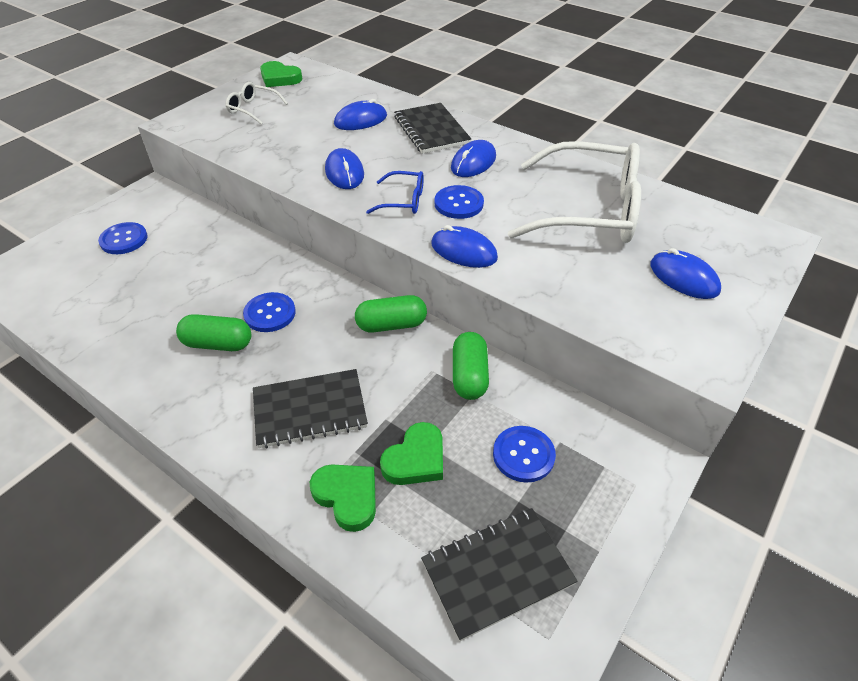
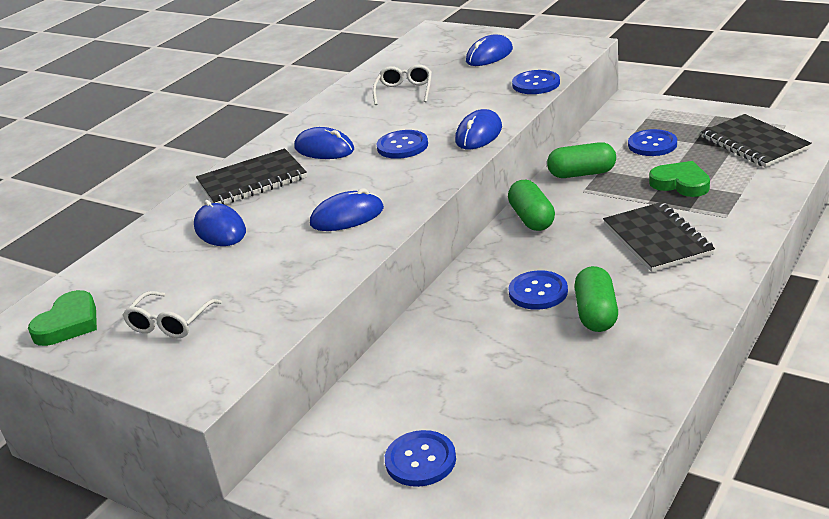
camera: 90 degrees left, 15 degrees down
(347, 497) = (733, 205): green heart -> none
(403, 200) = (401, 173): blue glasses -> none
(582, 306) = (536, 84): none -> blue button
(589, 210) = (404, 91): white glasses -> white glasses, size x0.44

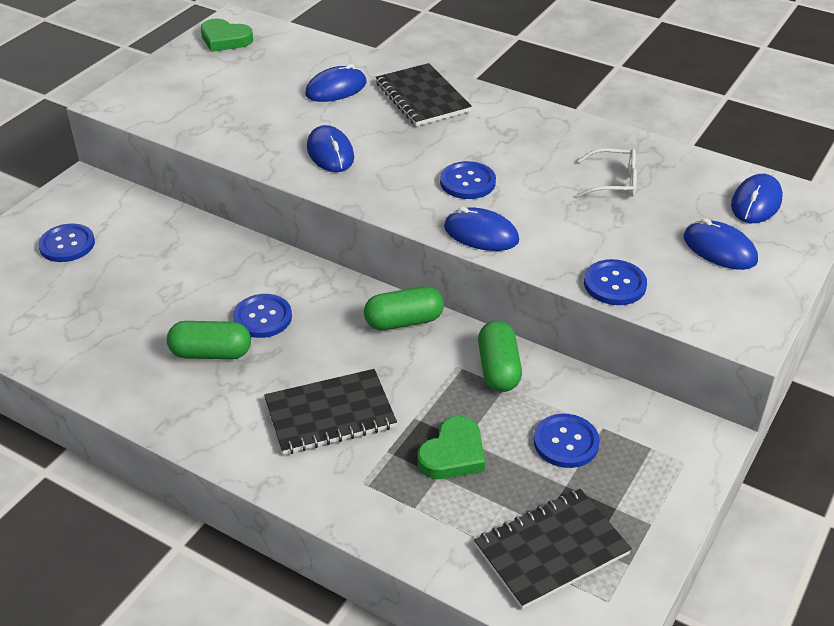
camera: 85 degrees right, 10 degrees up
(170, 323) = (202, 80): white glasses -> none
(324, 149) = (477, 134): blue mouse -> blue mouse (756, 202)

